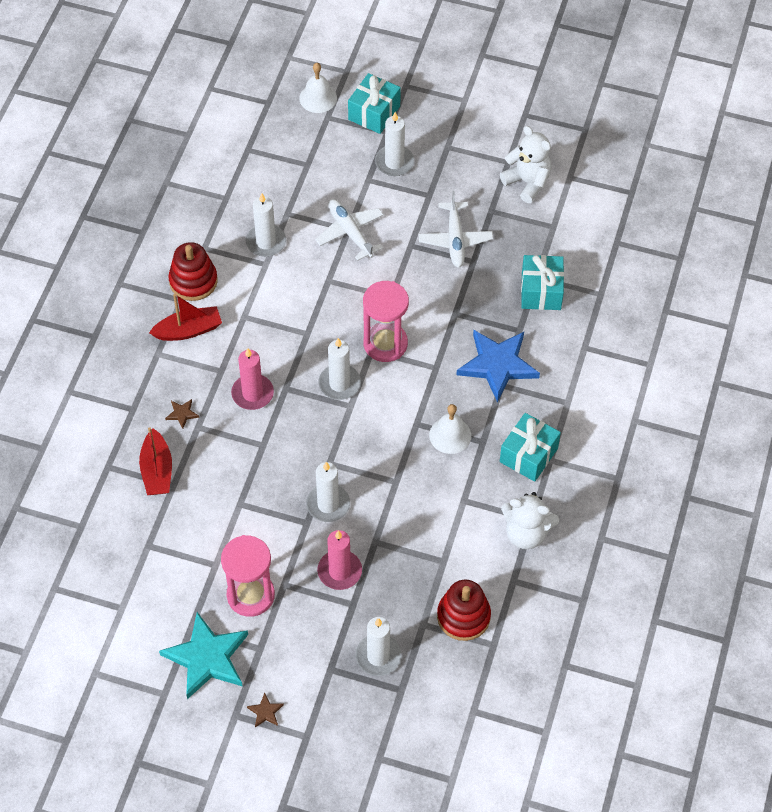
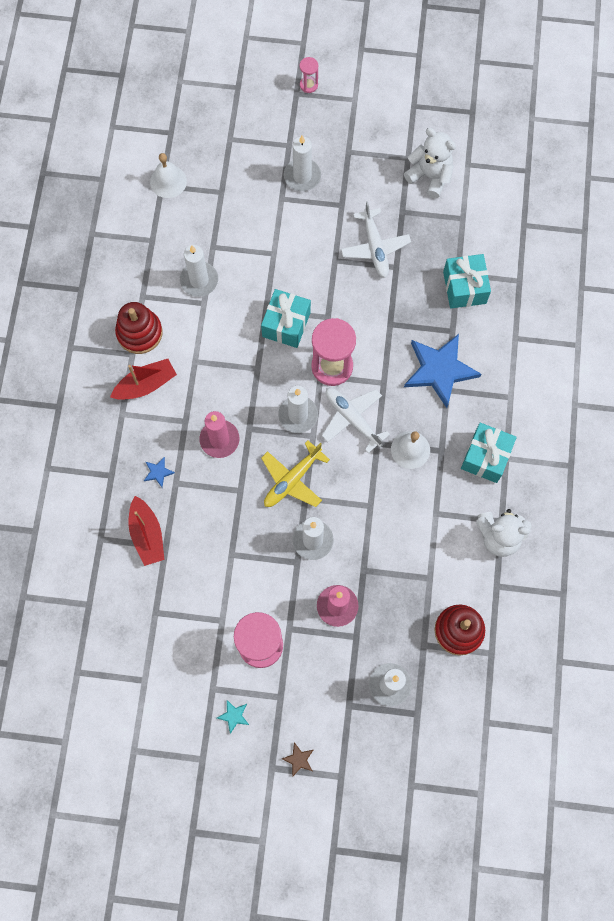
camera: 10 degrees left, 15 degrees up
(182, 414) = (158, 472): brown star -> blue star
(207, 658) = (234, 716): turquoise star -> turquoise star, size x0.40
(318, 98) = (216, 120): white bell -> white bell (168, 181)
(320, 443) = (292, 479): none -> yellow plane
(350, 232) = (276, 257): white plane -> white plane (352, 419)
(374, 113) = (273, 127): turquoise gift -> turquoise gift (286, 324)
(420, 80) = (308, 85): none -> pink hourglass

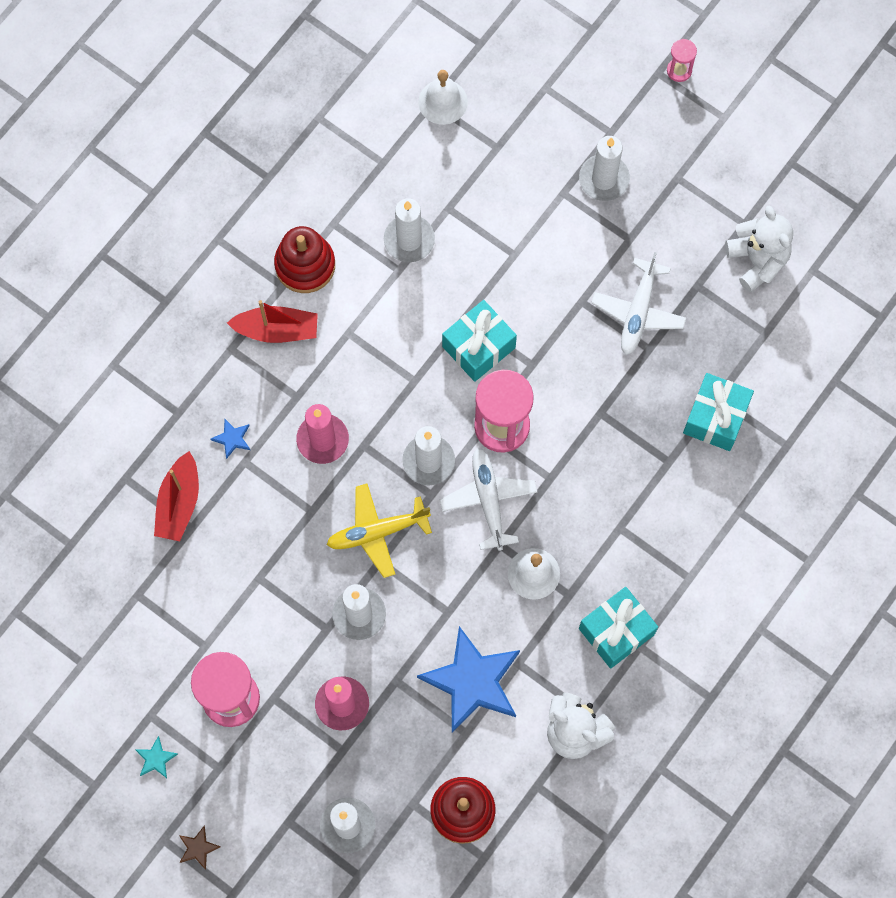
camera: 30 degrees right, 0 degrees up
(439, 370) = (625, 500): blue star -> blue star (472, 681)

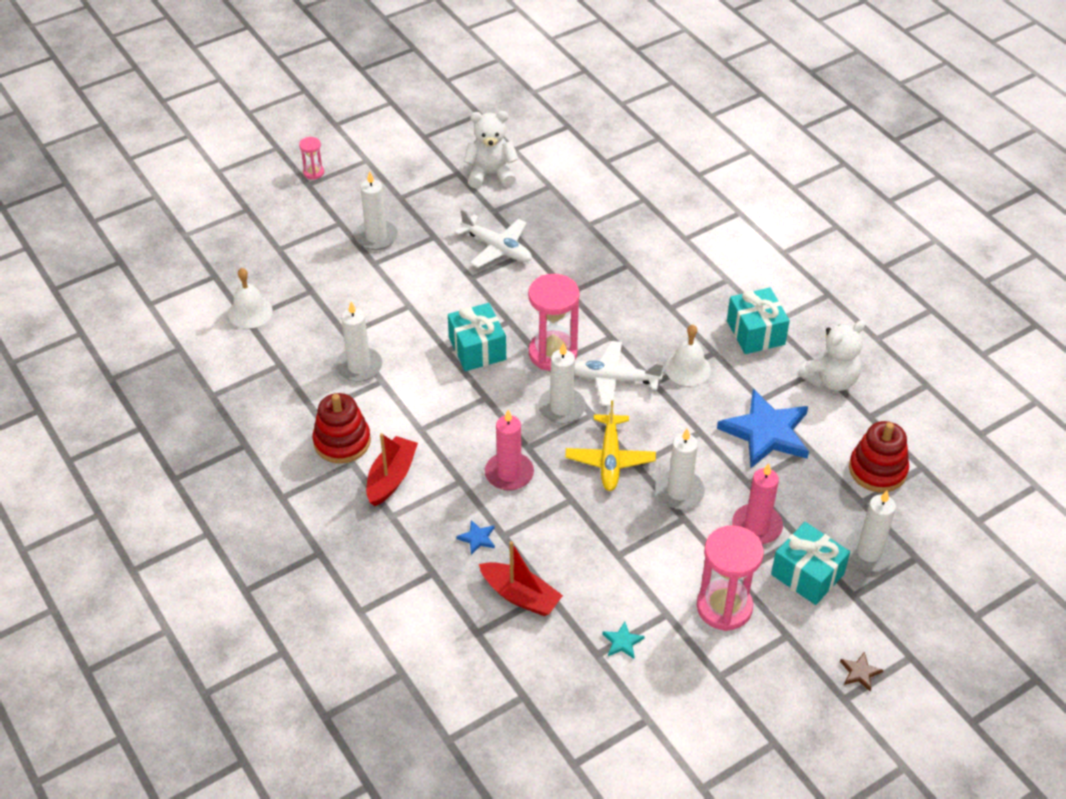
camera: 70 degrees left, 25 degrees down
(156, 759) = (763, 683): turquoise star -> turquoise star (622, 642)
(715, 418) = (604, 230): turquoise gift -> turquoise gift (807, 574)

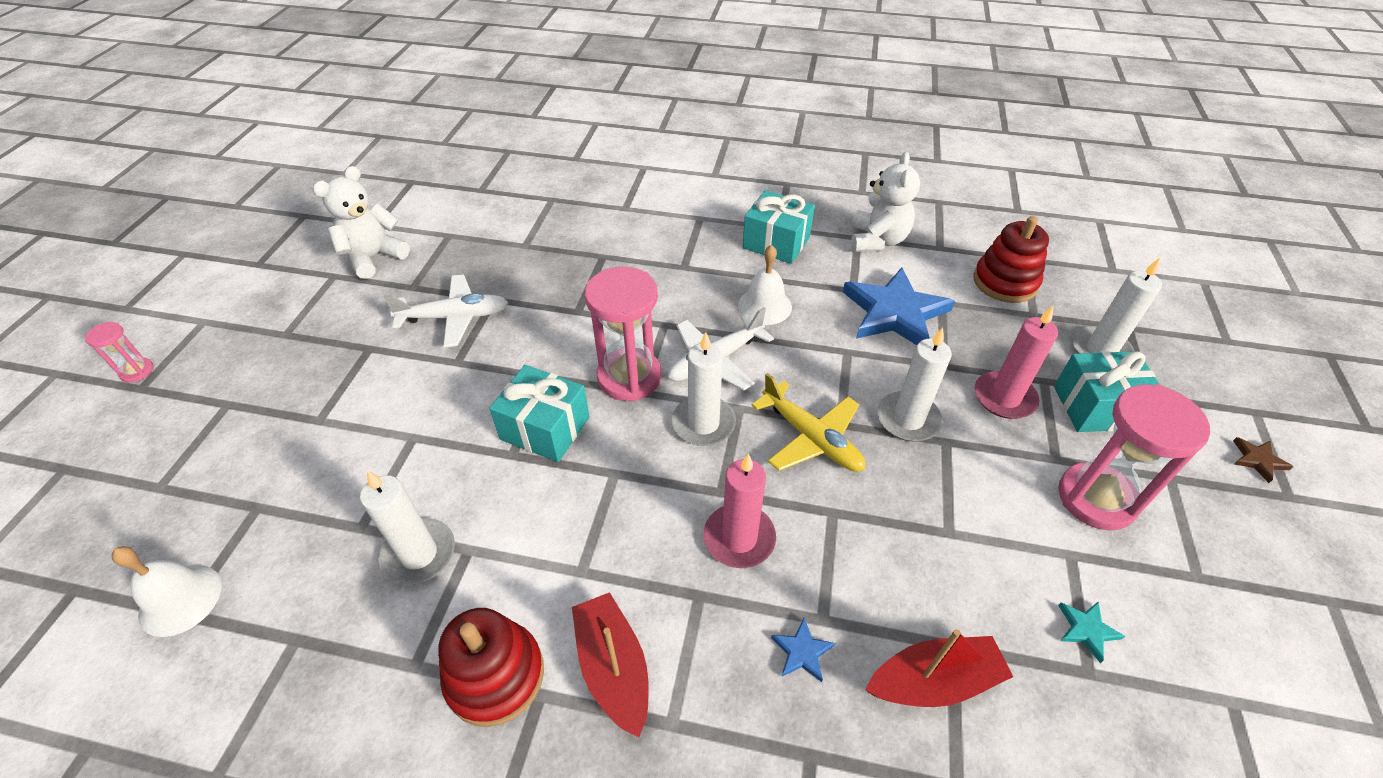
camera: 45 degrees left, 0 degrees up
(376, 237) = (294, 390): white candle -> none

